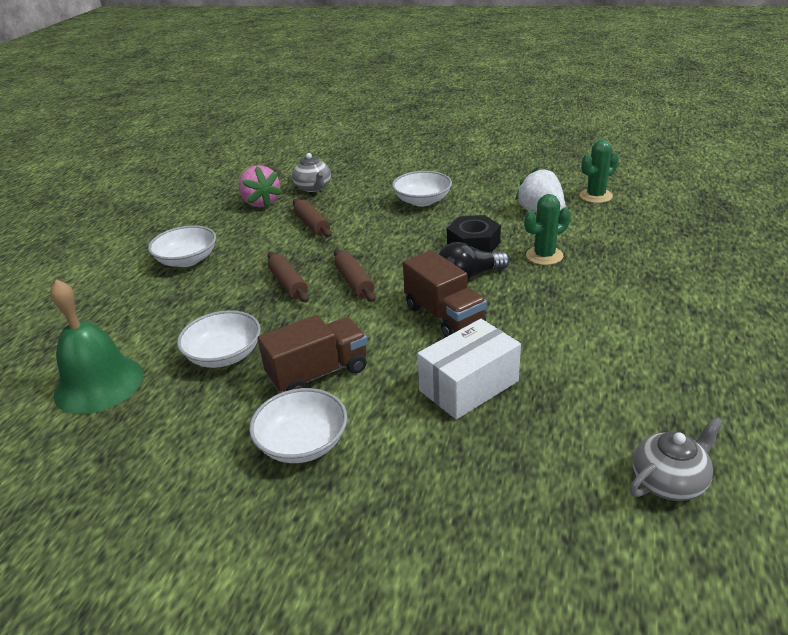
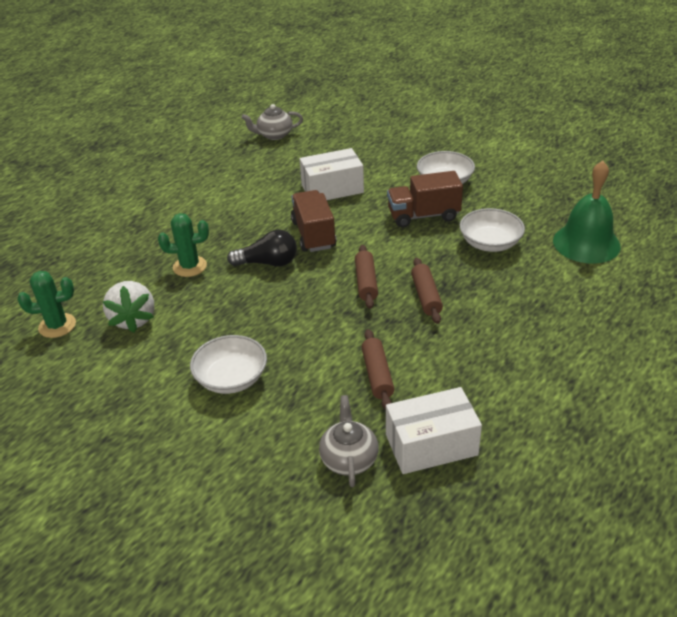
camera: 160 degrees left, 5 degrees up
(187, 260) = (529, 358): white bowl -> none
(261, 203) = (431, 445): pink strawberry -> white box
(473, 244) = (233, 297): black nut -> none

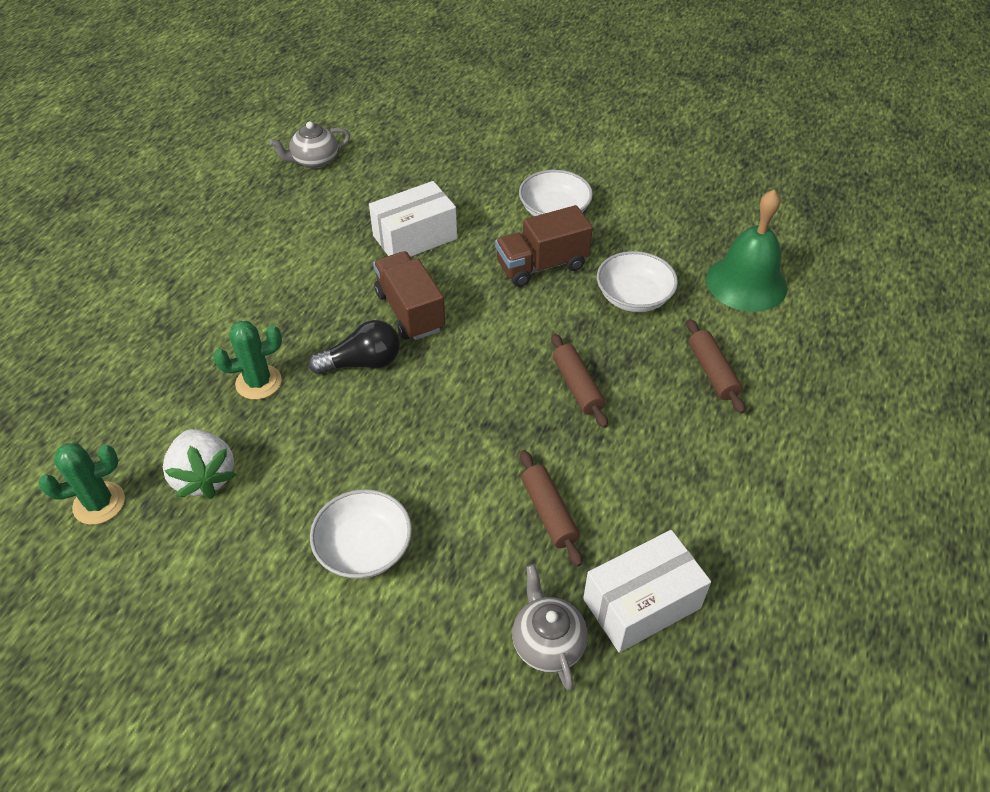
camera: 15 degrees left, 10 degrees up
(366, 282) = (497, 376): brown rolling pin -> brown rolling pin (712, 372)

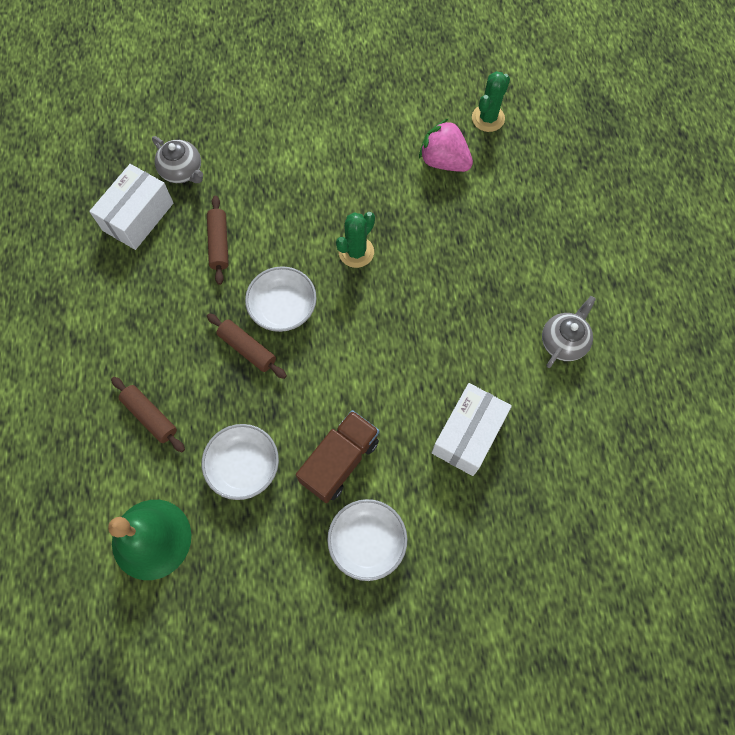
camera: 150 degrees right, 20 degrees up
(204, 477) = (444, 161): white strawberry -> pink strawberry
(258, 382) = (470, 236): green cactus -> green cactus (356, 252)
(314, 160) = (636, 485): grey teapot -> grey teapot (563, 341)
(362, 363) = (413, 288): black light bulb -> none
(364, 548) = (316, 169): white bowl -> white bowl (283, 307)
(410, 311) = (414, 352): brown truck -> none
(549, 512) = (219, 244): brown rolling pin -> brown rolling pin turned 45 degrees clockwise

